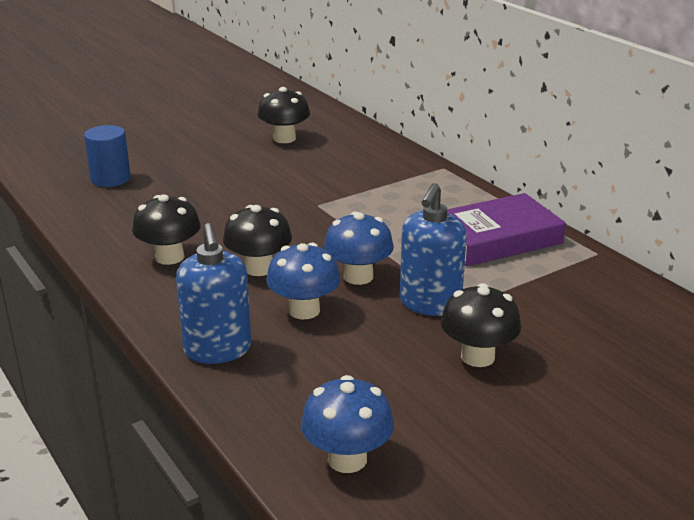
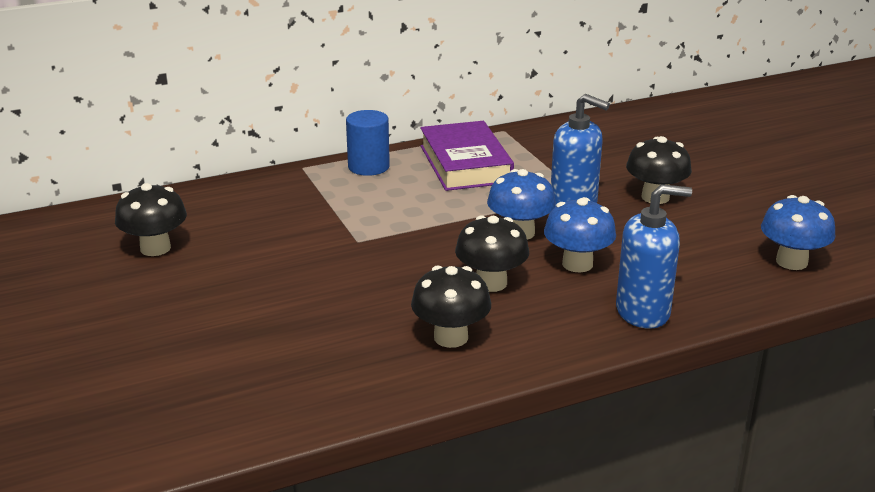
camera: 80 degrees left, 0 degrees up
(110, 179) = (202, 385): blue cylinder -> blue cylinder (368, 167)

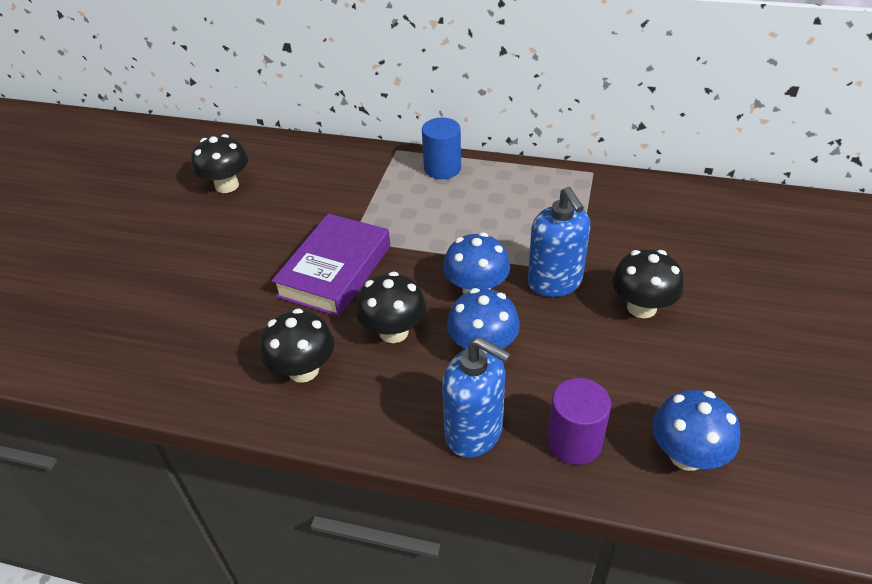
camera: 40 degrees right, 15 degrees up
(465, 164) = (518, 196): purple book -> purple book (335, 271)
(716, 286) = (574, 442): none -> purple cylinder

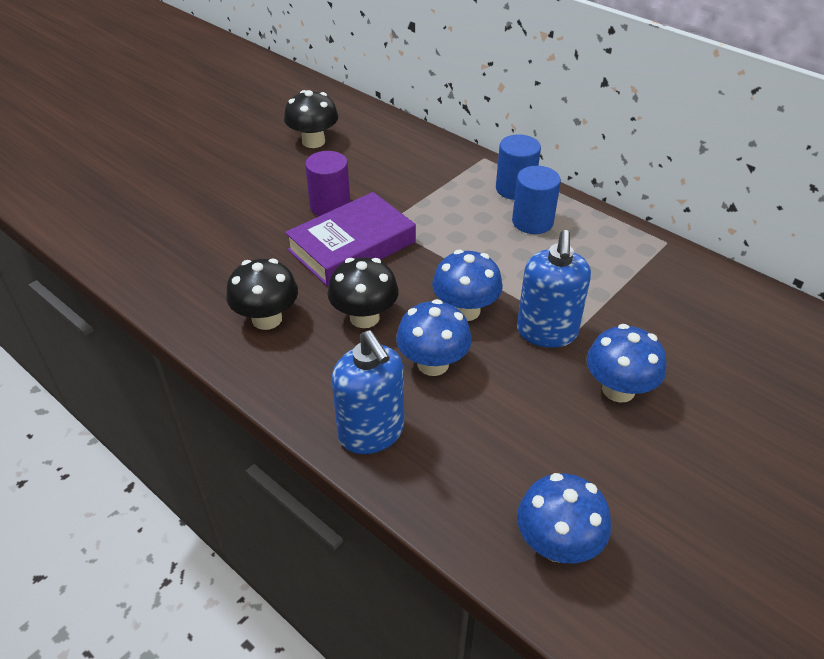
camera: 25 degrees right, 0 degrees up
(477, 192) = (532, 222): none -> blue cylinder
(574, 442) = (456, 482): purple cylinder -> purple cylinder (330, 206)
(641, 307) = (618, 389): black mushroom -> blue mushroom

